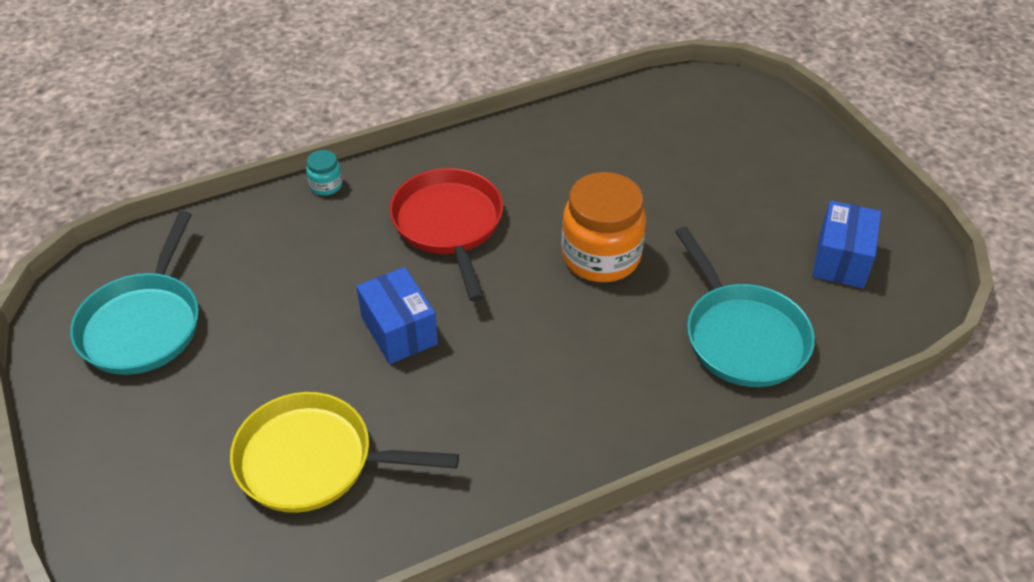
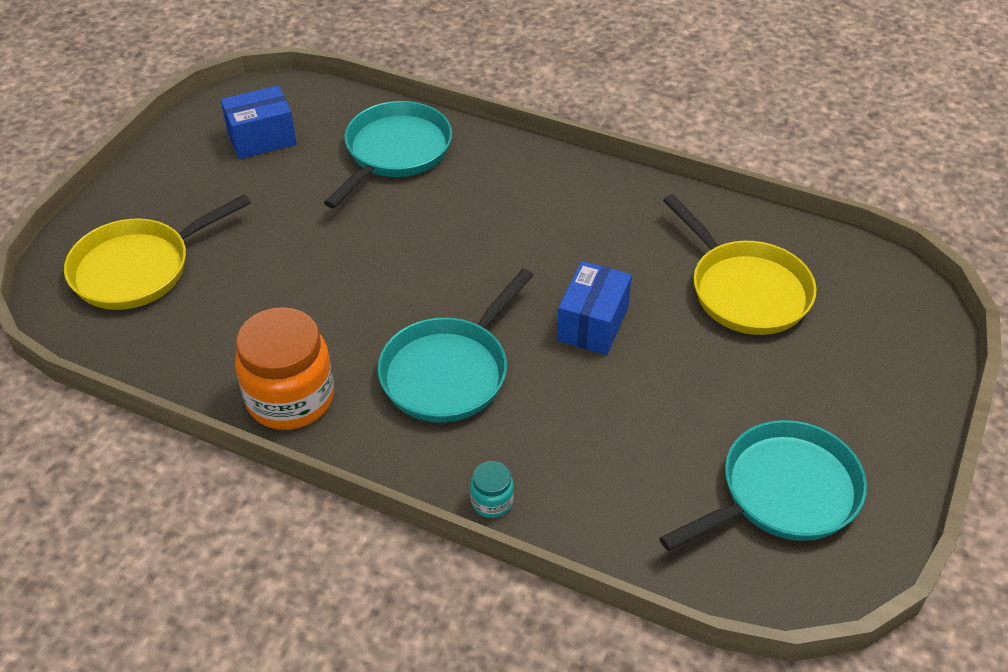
camera: 130 degrees left, 0 degrees up
(449, 225) = (449, 371): red pan -> turquoise pan
(601, 256) = (388, 258): orange jar -> orange jar (290, 398)
(722, 129) = (139, 268): none -> yellow pan

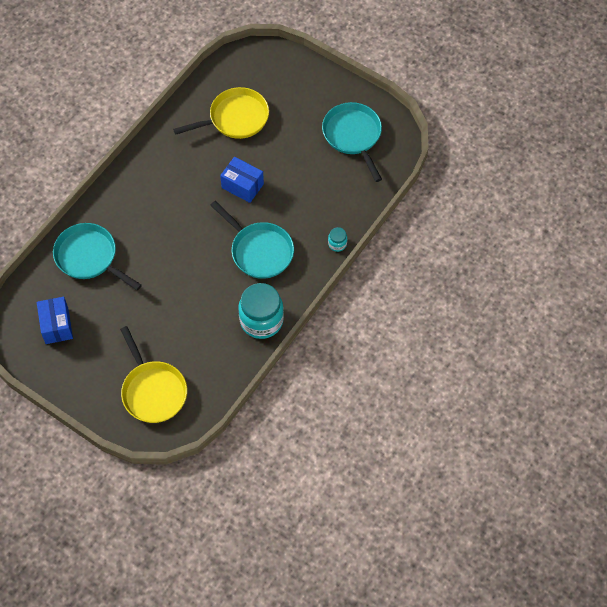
camera: 80 degrees left, 15 degrees up
(290, 398) = (261, 320): orange jar -> turquoise jar

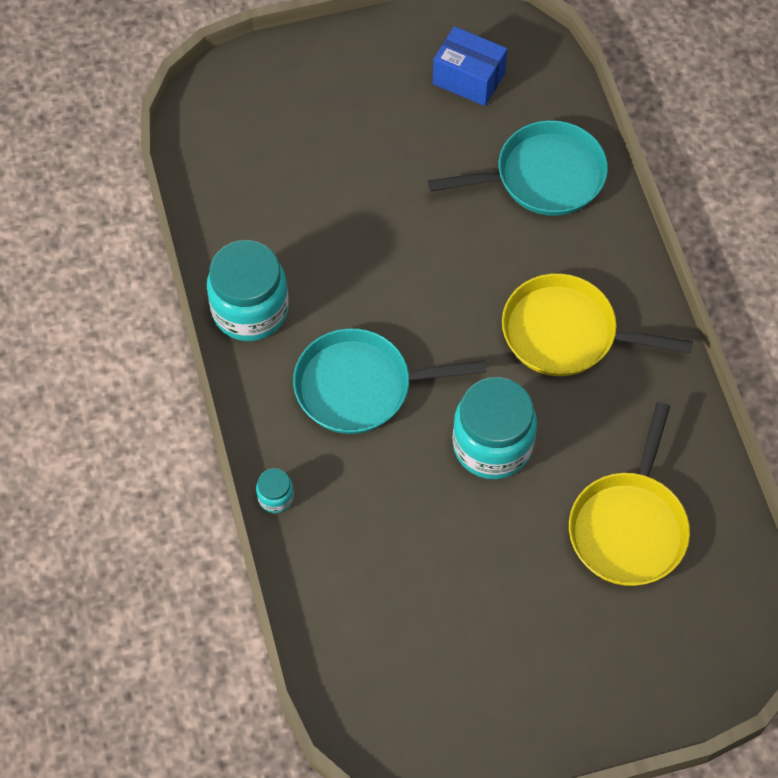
camera: 130 degrees right, 0 degrees up
(153, 391) = (272, 121): yellow pan -> yellow pan (567, 333)
(242, 186) = (492, 445): blue box -> turquoise jar
(353, 136) = (445, 676): turquoise pan -> none

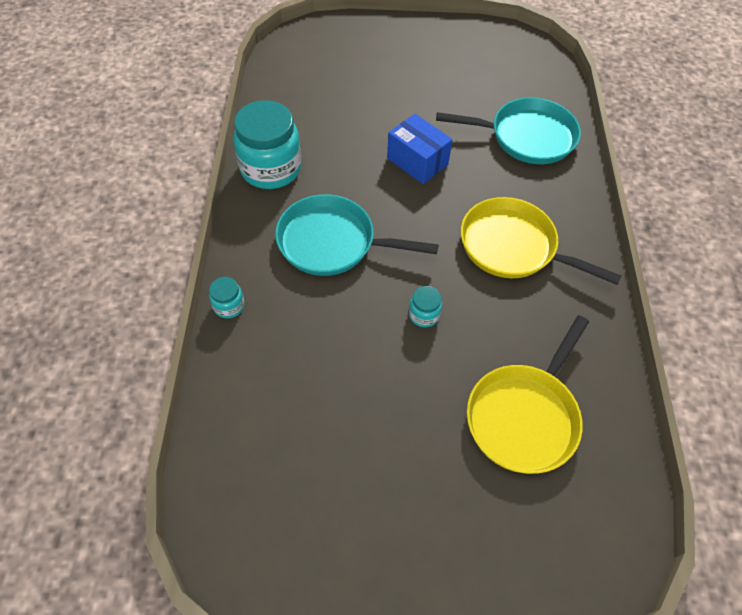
camera: 15 degrees right, 5 degrees down
(468, 78) = (490, 66): blue box -> blue box (417, 161)
(492, 445) = (424, 315): turquoise jar -> turquoise jar, size x0.45

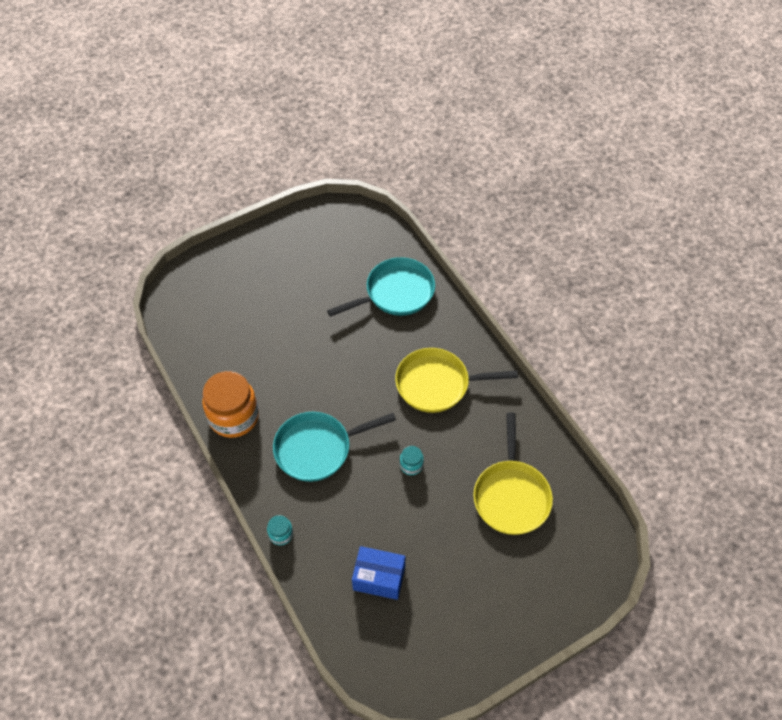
camera: 30 degrees left, 0 degrees up
(271, 169) = (234, 417): turquoise jar -> orange jar
(417, 161) = (333, 353): blue box -> blue box (379, 578)

